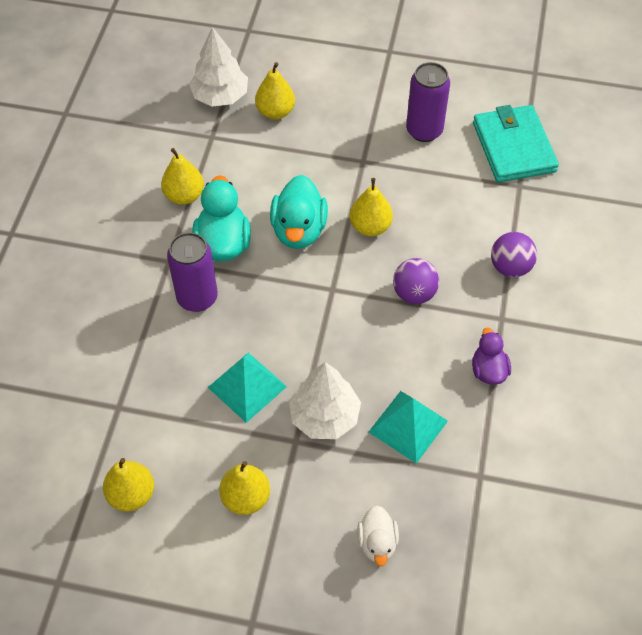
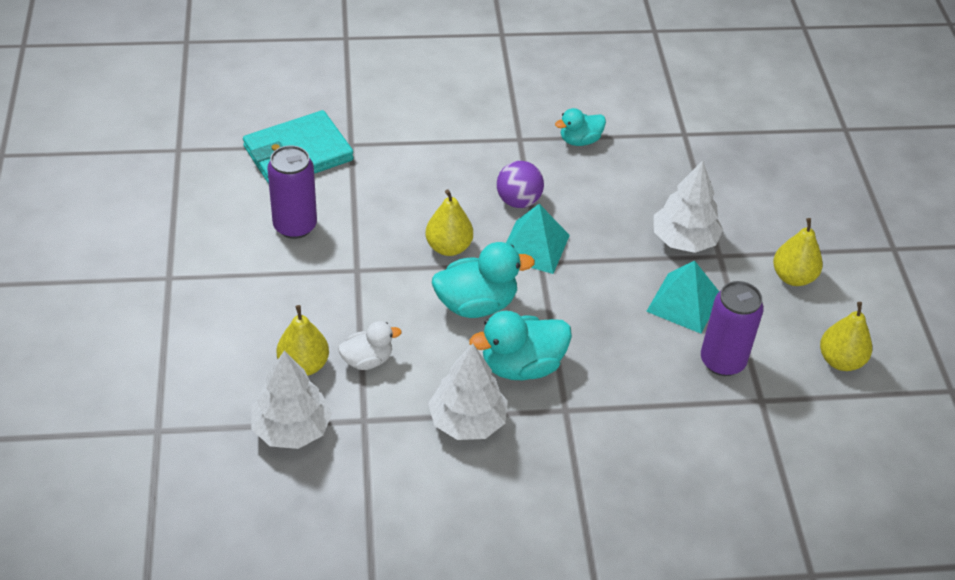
camera: 110 degrees left, 10 degrees down
(184, 195) = (467, 421): yellow pear -> white tree
(197, 298) = (602, 370): purple can -> purple can (722, 361)
(377, 543) = (779, 185): white duck -> white duck (367, 360)
(408, 426) = (663, 183): turquoise pyramid -> turquoise pyramid (534, 246)
(488, 370) = (580, 140): purple duck -> turquoise duck
(510, 267) = (457, 139): purple ball -> none

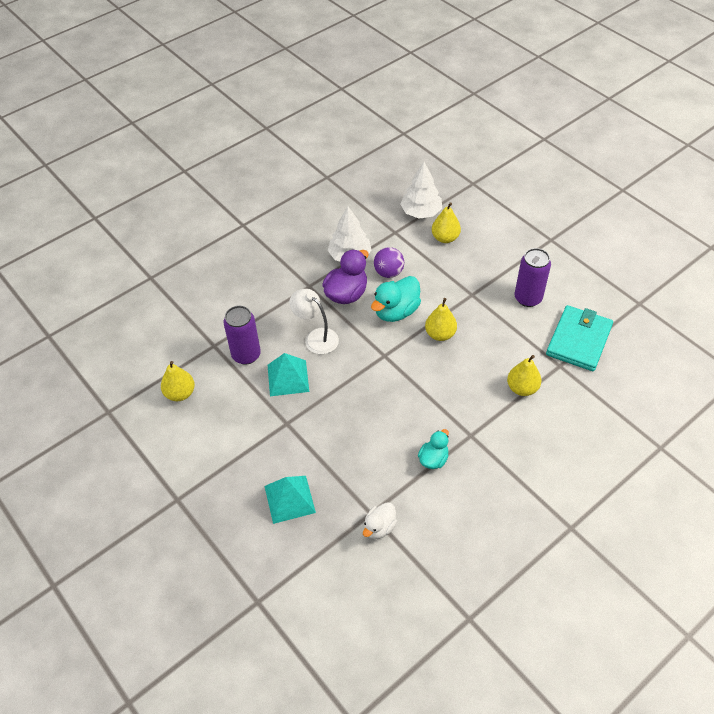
camera: 150 degrees right, 5 degrees up
(367, 360) = (420, 256): white duck -> white duck (379, 527)
(518, 201) = (430, 387): purple ball -> purple ball (388, 273)
(521, 366) = (346, 294): turquoise duck -> purple duck
(534, 246) = (395, 363): turquoise pyramid -> turquoise pyramid (289, 499)
(610, 332) = (316, 337): none -> white lamp
(684, 240) = (314, 421): white tree -> none
(793, 277) = (233, 434): yellow pear -> yellow pear (522, 388)

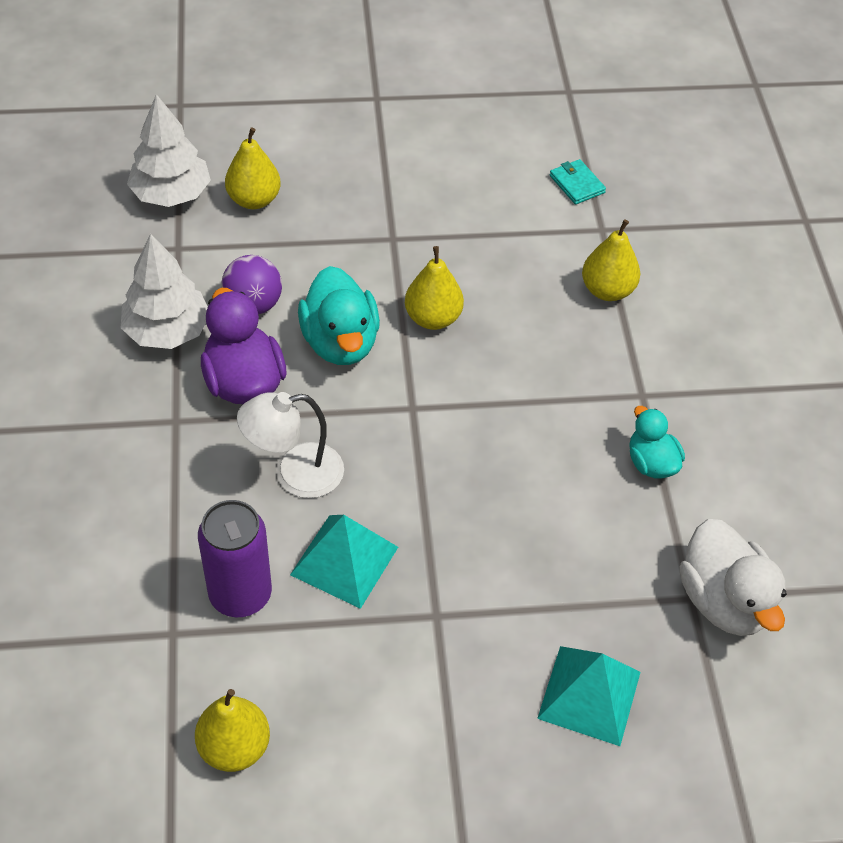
camera: 60 degrees left, 0 degrees up
(379, 527) = (723, 601): white duck -> white duck, size x1.65
(528, 298) = (457, 186): purple can -> none
(578, 340) = (576, 184): turquoise wallet -> turquoise wallet, size x0.44

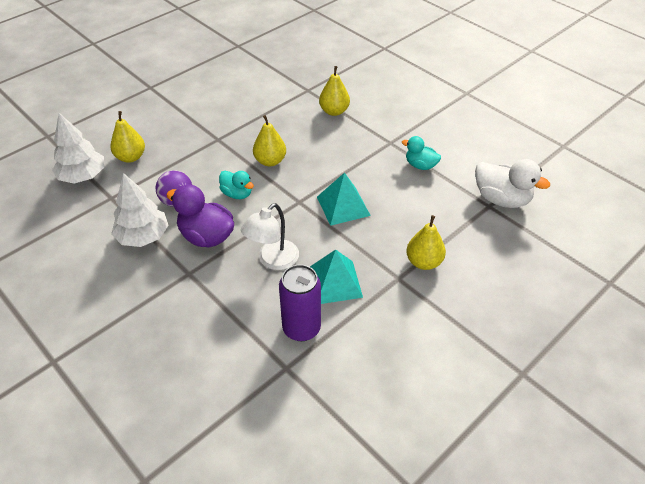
camera: 35 degrees left, 5 degrees down
(234, 747) = (369, 396): yellow pear -> yellow pear (424, 262)
(340, 342) = (237, 194): turquoise duck -> turquoise duck, size x0.61
(576, 184) = (278, 78): turquoise wallet -> none
(589, 695) = (491, 267): turquoise pyramid -> turquoise pyramid (343, 206)

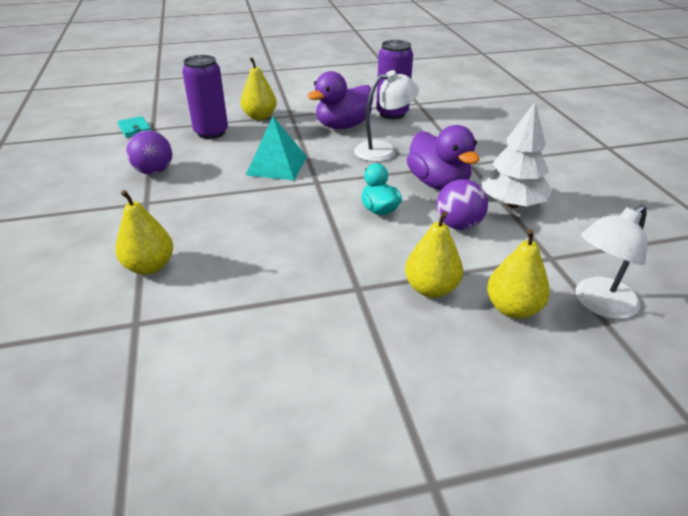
camera: 150 degrees left, 10 degrees down
(83, 176) = (598, 304): white tree -> white lamp
(270, 161) = (309, 231): yellow pear -> yellow pear (431, 289)
(334, 282) = (343, 126): turquoise pyramid -> purple duck
(420, 165) = (154, 171): turquoise duck -> purple ball
(437, 221) = (211, 132): none -> purple can
(501, 199) = (135, 129): white duck -> turquoise wallet

